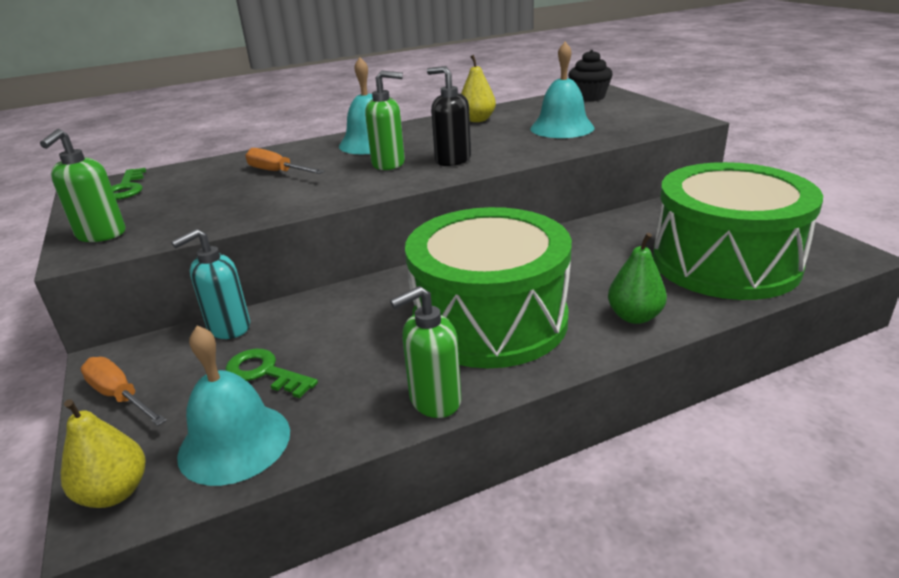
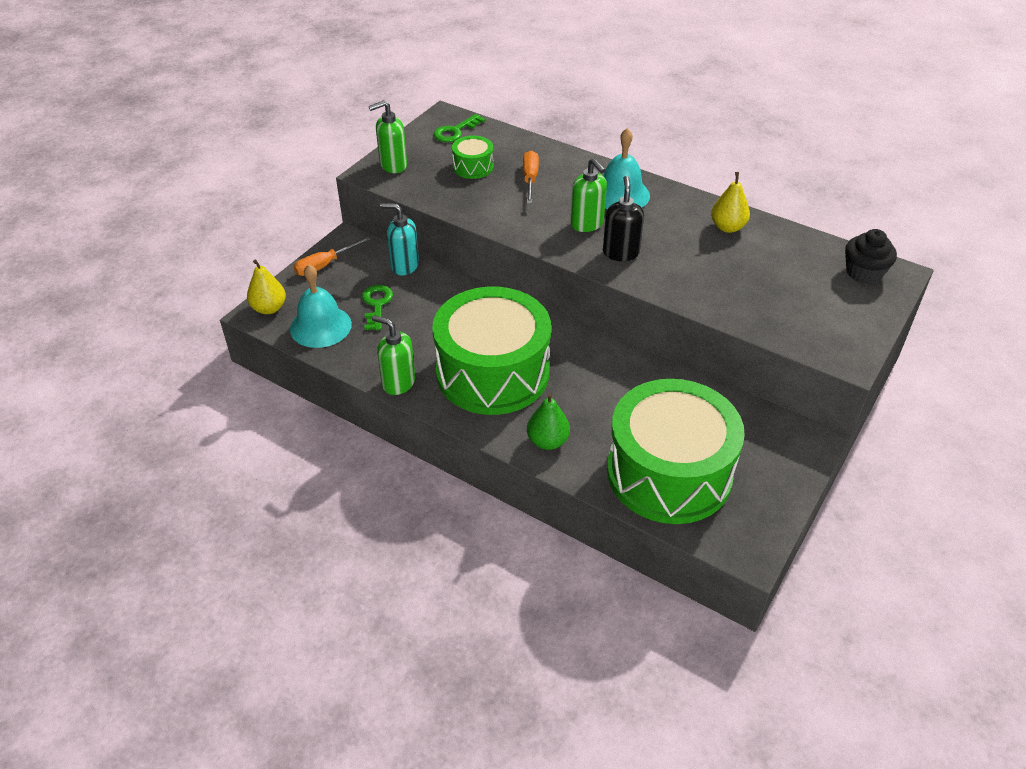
camera: 55 degrees right, 15 degrees up
(120, 396) = (324, 265): orange screwdriver -> orange screwdriver turned 135 degrees counterclockwise
(201, 193) = (473, 167): none -> green drum
(562, 128) = (750, 285): turquoise bell -> none

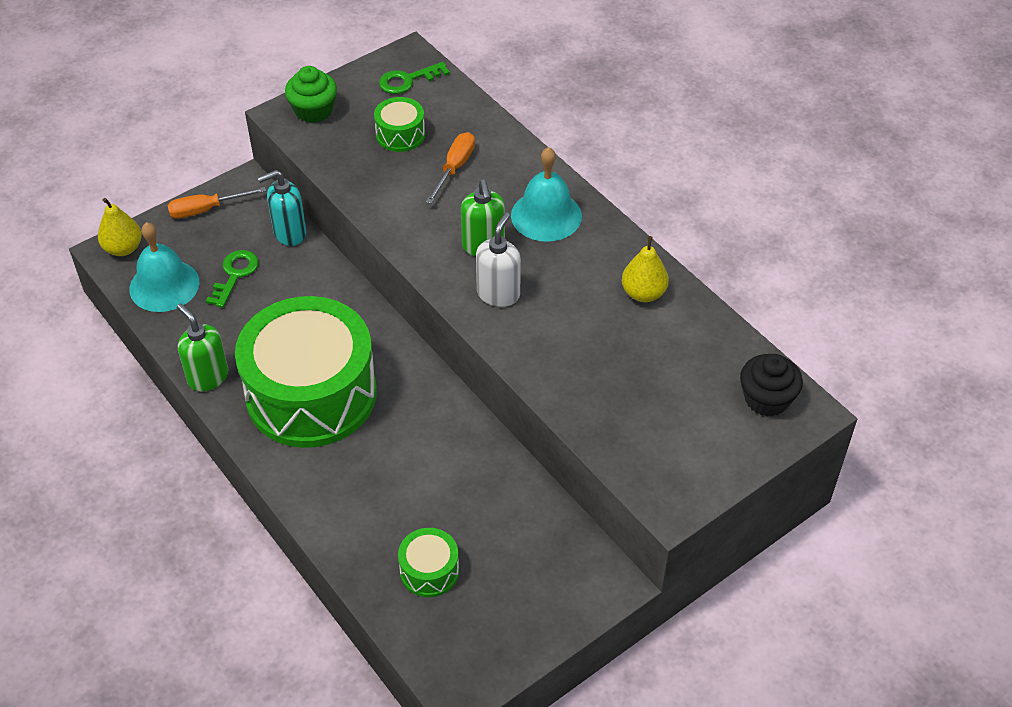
camera: 20 degrees right, 5 degrees up
(393, 165) = (313, 110): green soap dispenser -> green cupcake
(404, 266) = (289, 233): turquoise soap dispenser -> turquoise soap dispenser turned 60 degrees counterclockwise
(547, 441) = (323, 493): green pear -> none
(621, 253) = (498, 294): black soap dispenser -> white soap dispenser
(669, 473) = (429, 571): green drum -> green drum, size x0.41

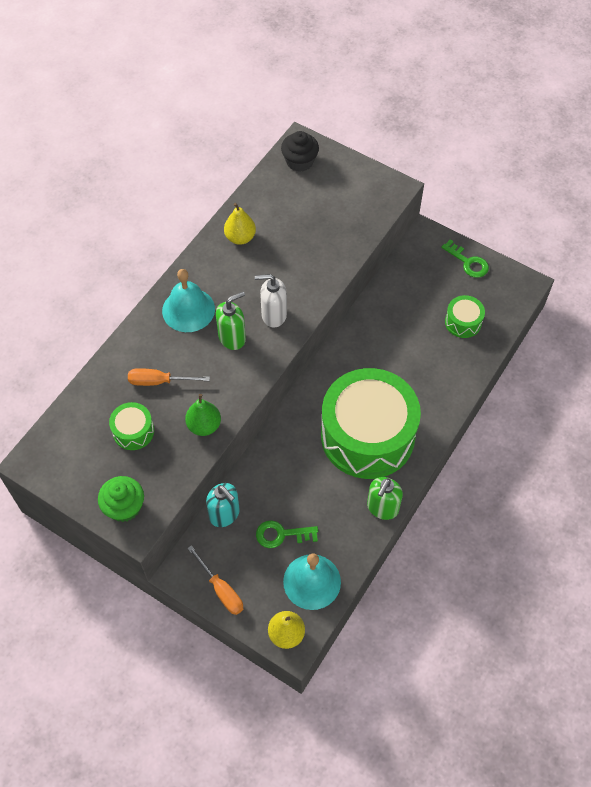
camera: 110 degrees left, 10 degrees up
(374, 192) = (204, 425): none -> green pear
(408, 80) = (64, 450): green key -> green key (468, 262)

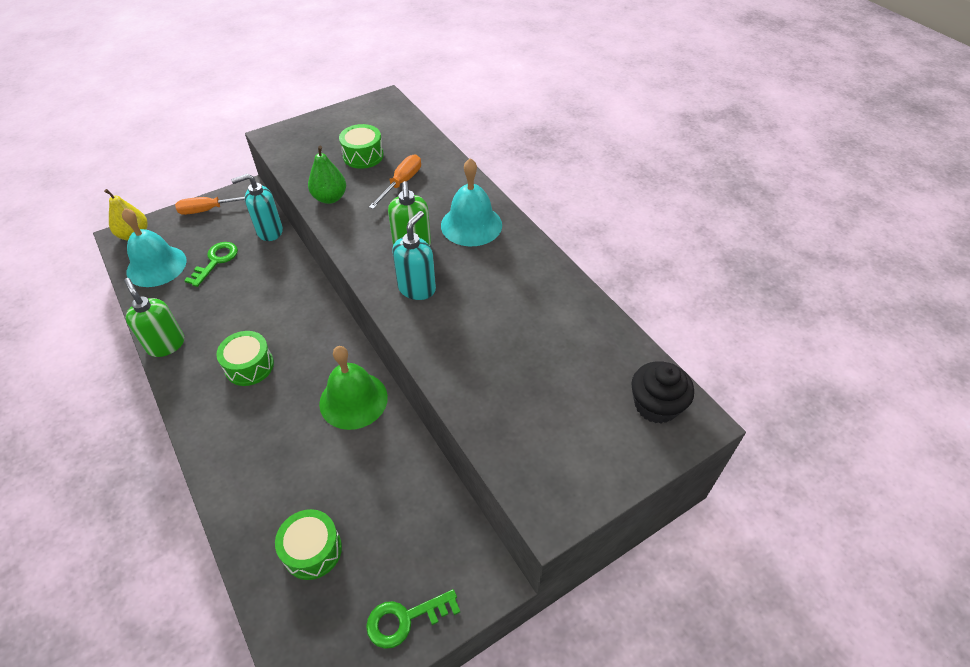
camera: 115 degrees right, 10 degrees down
(124, 507) = (298, 135): green cupcake -> none
(240, 237) = (547, 296): yellow pear -> none
(273, 315) = (417, 288): white soap dispenser -> turquoise soap dispenser
(357, 354) = (353, 400): none -> green bell
(367, 435) = (249, 366): green drum -> green drum, size x0.41

